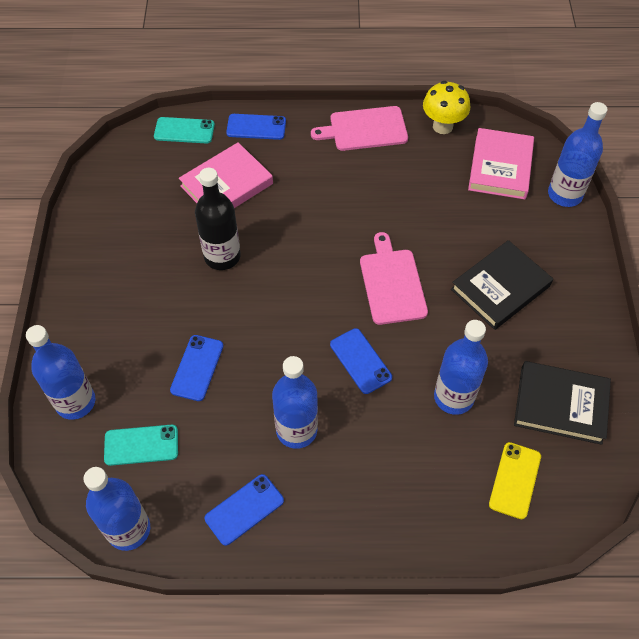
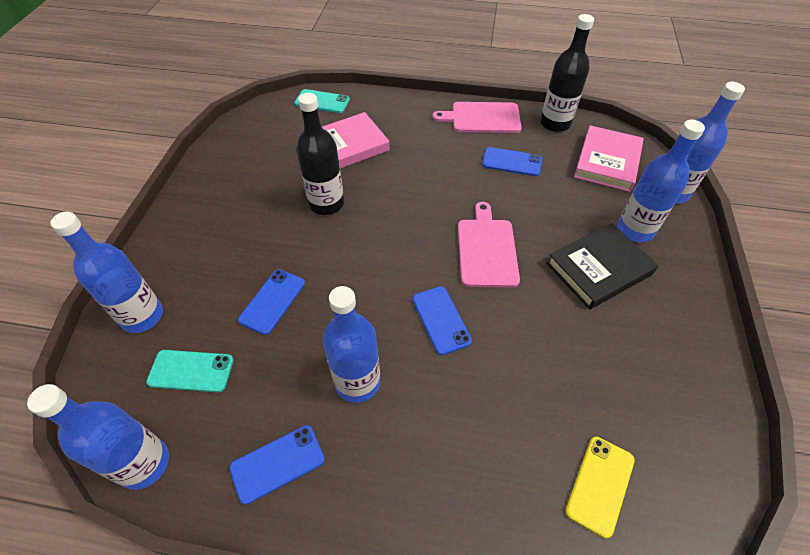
camera: 10 degrees right, 5 degrees down
(256, 127) = (385, 106): blue phone -> blue phone (511, 162)
(442, 126) = (555, 123): yellow mushroom -> black bottle
(453, 397) = (537, 374): blue bottle -> blue bottle (634, 230)
(560, 405) = (660, 402): black book -> none

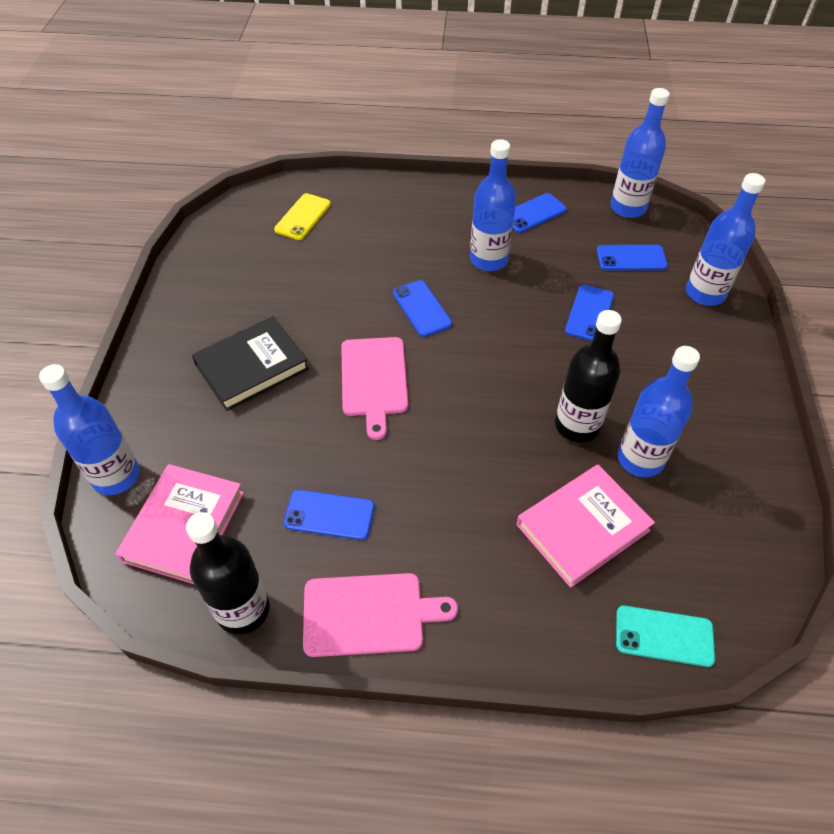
camera: 175 degrees right, 0 degrees up
(191, 371) = (631, 258): turquoise phone -> blue phone
(634, 230) = (191, 416): blue bottle -> blue bottle (640, 459)

